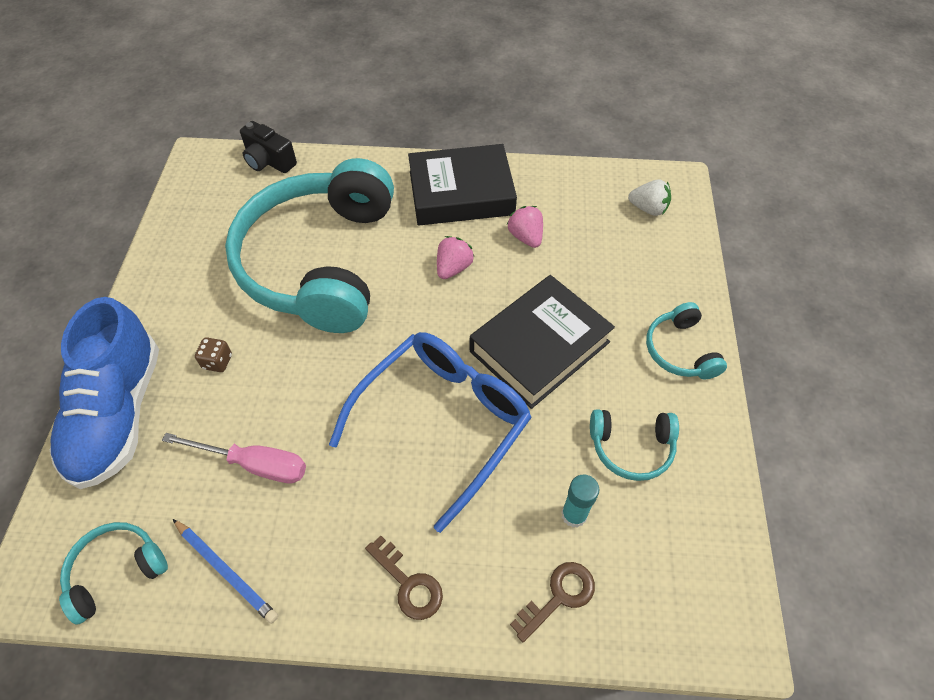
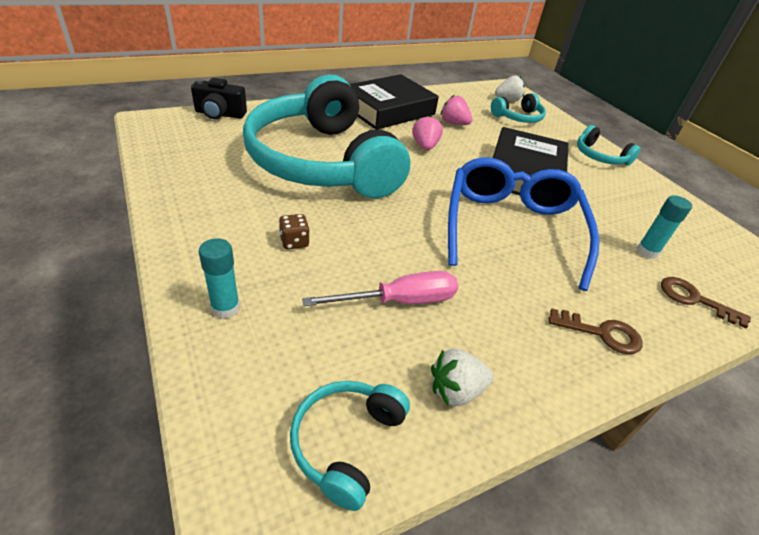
camera: 35 degrees left, 15 degrees down
(118, 413) = (225, 308): blue shoe -> turquoise glue stick
(226, 571) = (456, 390): blue pencil -> white strawberry
(559, 596) = (694, 299): brown key -> brown key turned 75 degrees counterclockwise
(631, 448) = (633, 208): turquoise headphones -> turquoise headphones (518, 117)

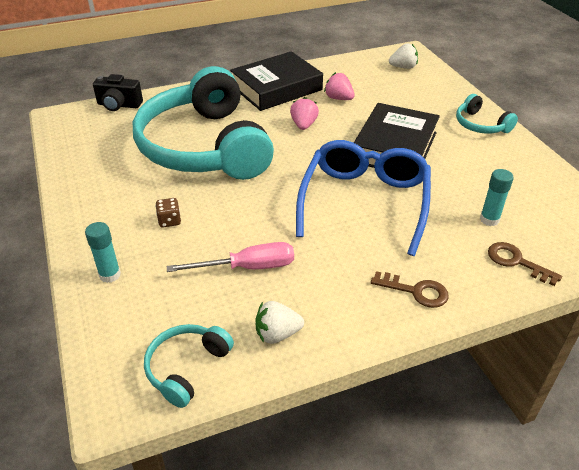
camera: 10 degrees right, 0 degrees up
(518, 117) = (408, 87): turquoise headphones -> none

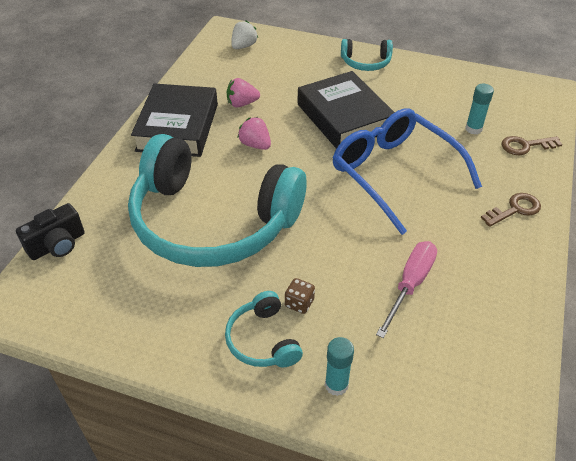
camera: 50 degrees left, 5 degrees up
(186, 367) = (497, 386): turquoise headphones -> turquoise headphones (262, 340)
(277, 334) = (501, 309): white strawberry -> none

